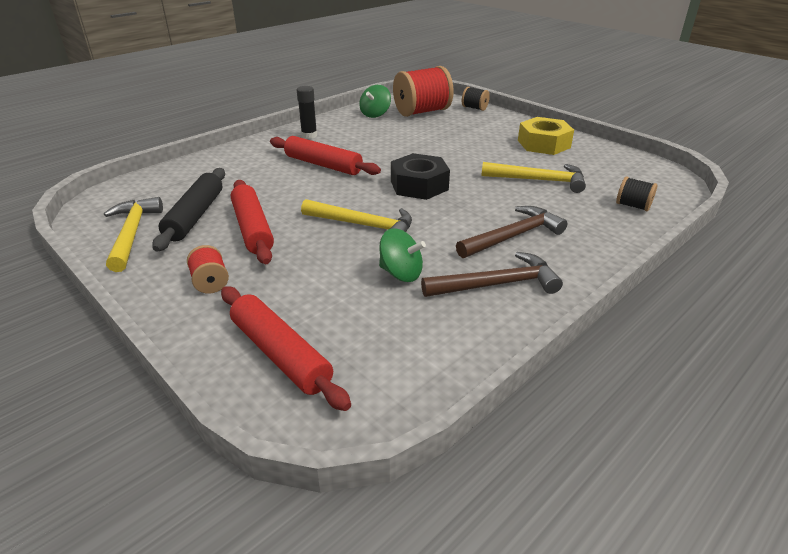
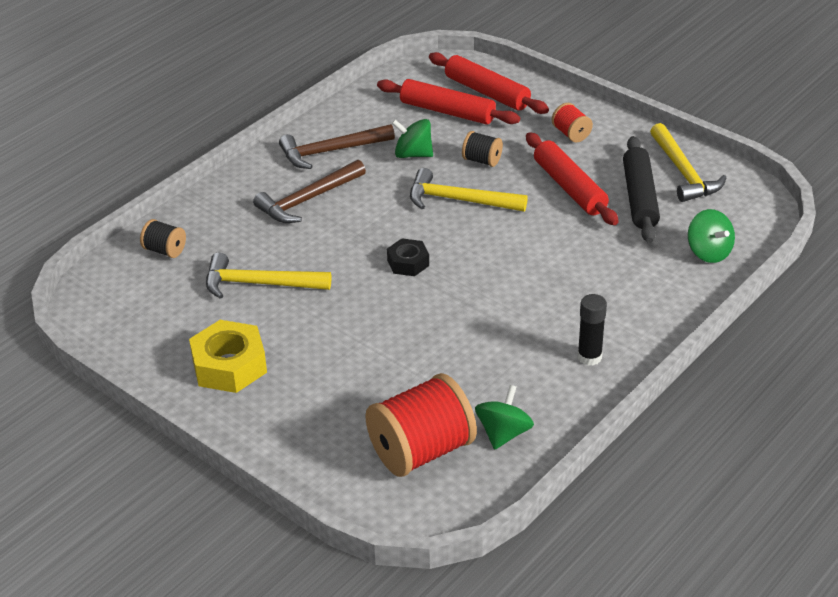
camera: 175 degrees right, 5 degrees up
(178, 177) = (709, 252): none -> green spinning top
(323, 165) = (539, 290): red rolling pin -> red rolling pin (447, 111)
(419, 185) = (408, 263): black nut -> black nut, size x0.59
(474, 108) = (324, 474): black spool -> black spool (482, 160)

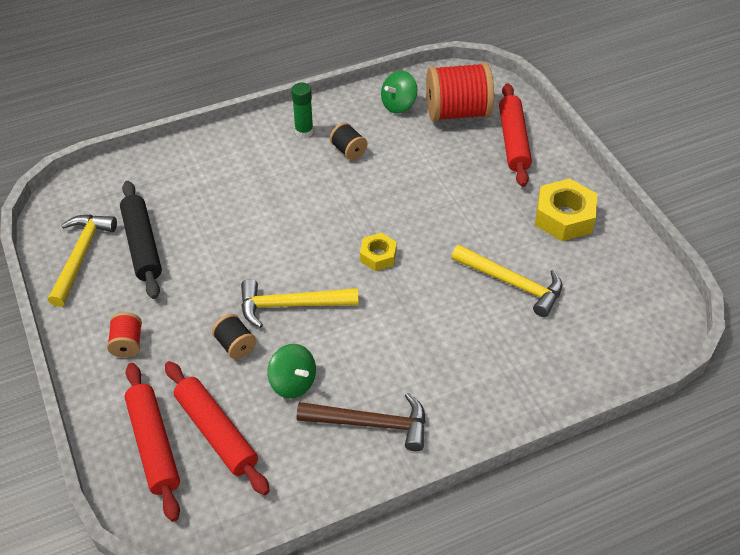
camera: 155 degrees left, 10 degrees up
(165, 250) = (586, 355): black spool -> black spool (348, 150)
(307, 200) = (427, 364): brown hammer -> none
(408, 263) = (378, 256): black nut -> yellow nut
(459, 200) = (291, 305): yellow hammer -> yellow hammer turned 135 degrees clockwise
(569, 187) = (187, 279): red rolling pin -> red rolling pin (513, 141)
(589, 357) = (304, 131): black glue stick -> green glue stick
(639, 197) = (142, 245): black rolling pin -> black rolling pin turned 45 degrees counterclockwise
(709, 252) = (145, 176): green spinning top -> none

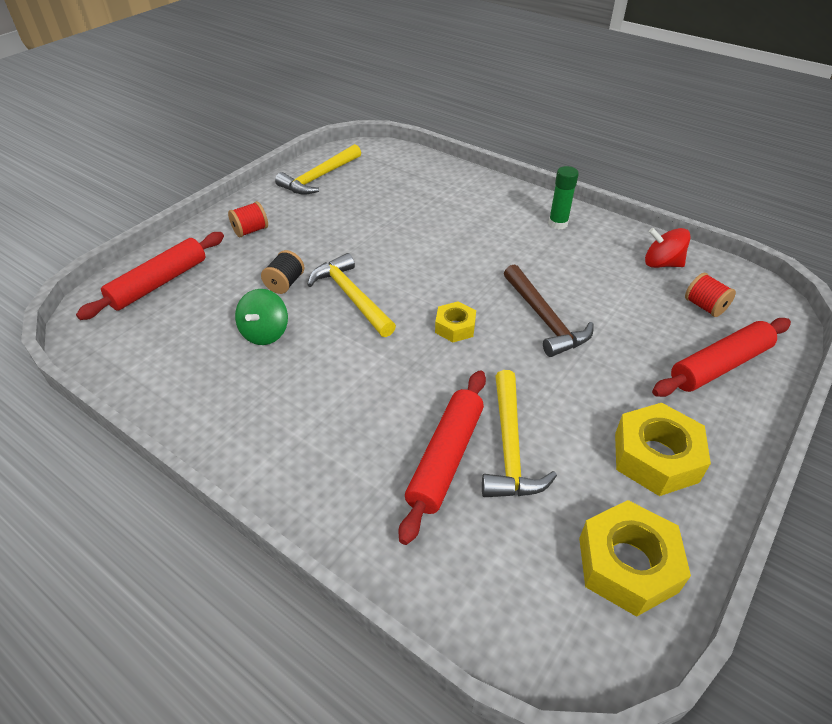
camera: 60 degrees right, 5 degrees down
(81, 256) = (319, 177): yellow hammer -> yellow hammer turned 150 degrees clockwise
(142, 245) = (352, 198): black rolling pin -> none
(216, 432) = (187, 310): red rolling pin -> red rolling pin (445, 458)
(348, 150) = (565, 257): black spool -> none
(371, 424) = (246, 404): brown hammer -> brown hammer (544, 319)
(398, 105) = (661, 264): green spinning top -> red spinning top
(457, 112) = (704, 306): red spool -> red spool, size x0.48
(627, 275) = (627, 564): none -> yellow nut

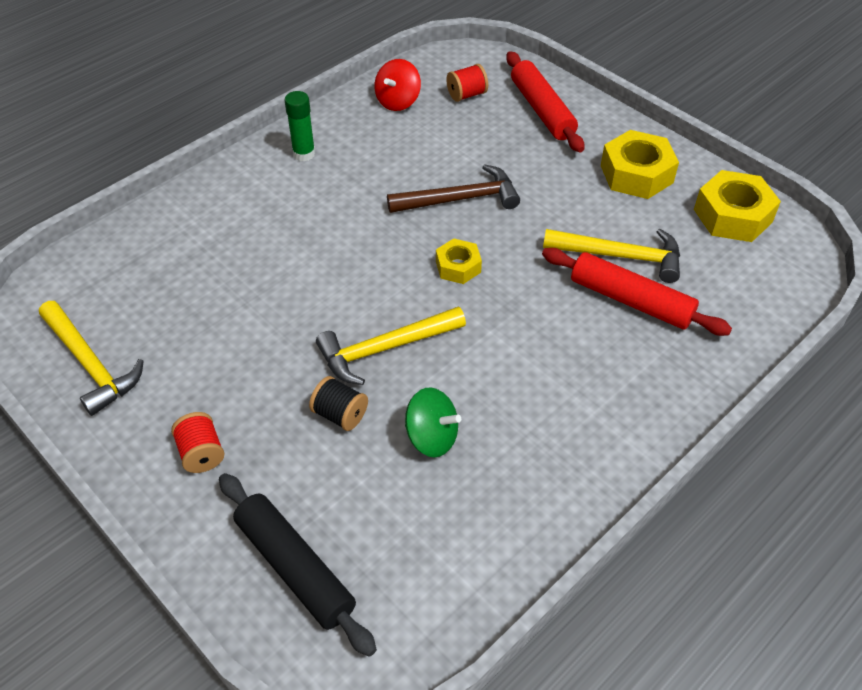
camera: 80 degrees left, 5 degrees up
(159, 283) = (294, 568): red rolling pin -> black rolling pin

